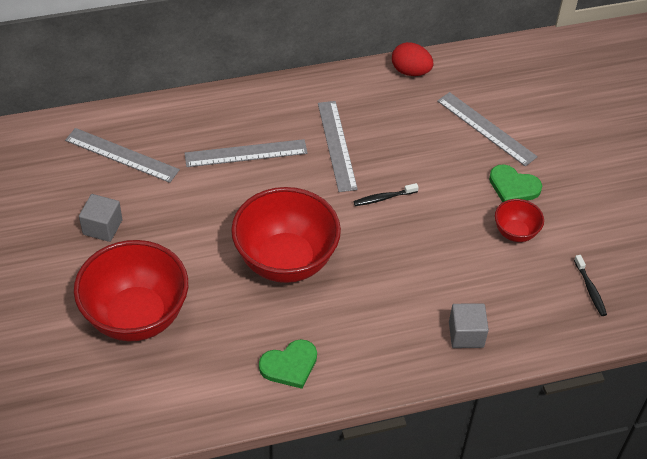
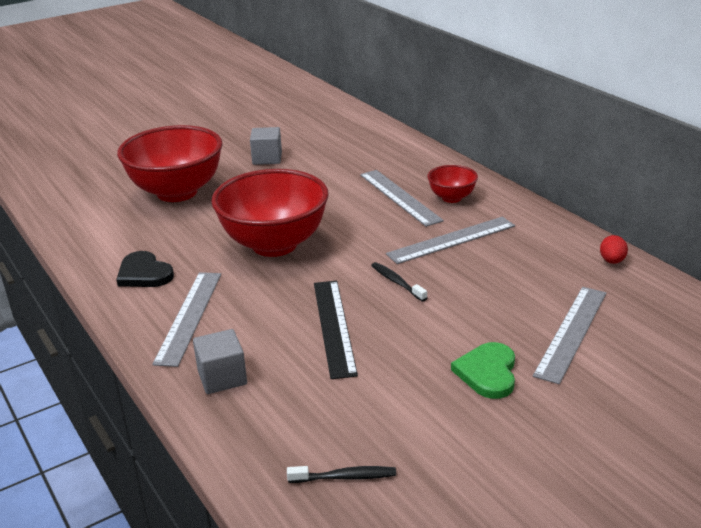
camera: 75 degrees right, 20 degrees down
(121, 155) = (353, 147): grey ruler -> grey ruler (189, 316)
(289, 365) = (144, 273): green heart -> black heart
(410, 71) = (612, 261): red egg -> red egg, size x0.63
(427, 252) = (334, 326): none -> black ruler
(515, 232) = (408, 388): red bowl -> red bowl (451, 198)
(590, 289) = (345, 477): black toothbrush -> black toothbrush turned 150 degrees counterclockwise

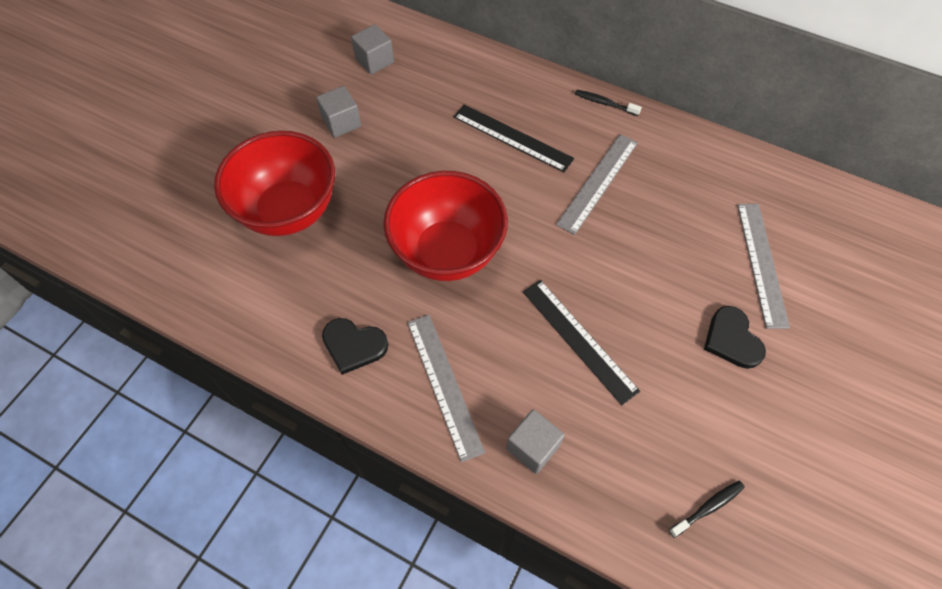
camera: 30 degrees left, 30 degrees up
(328, 134) = (374, 61): none -> grey cube
(397, 282) = (590, 259): black toothbrush -> black toothbrush (605, 103)
(399, 197) = (512, 138): grey ruler -> black ruler
(451, 198) = (559, 122): red bowl -> none
(487, 372) = (732, 339): green heart -> black heart
(612, 261) = (738, 161): red egg -> none

